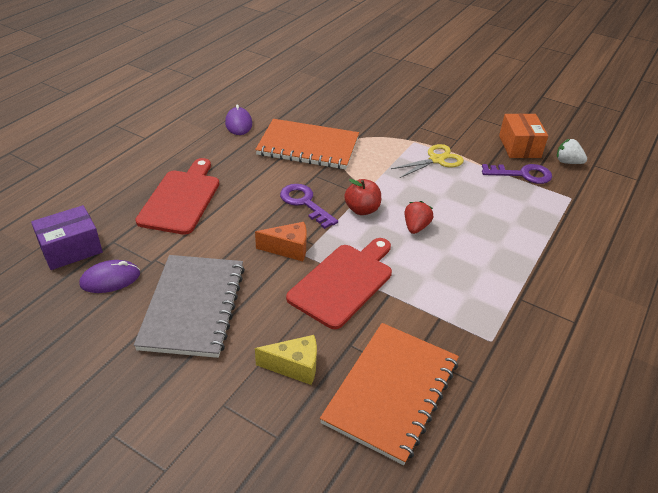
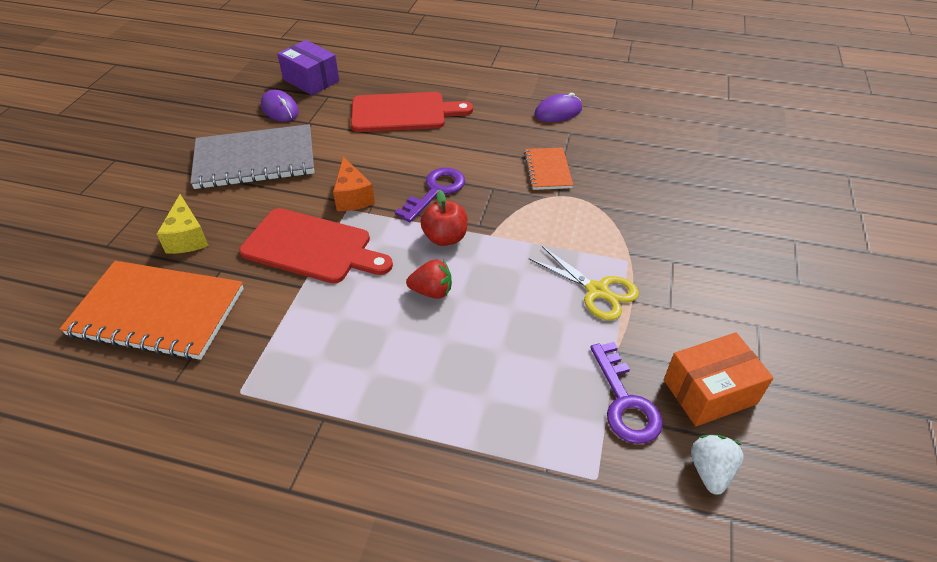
camera: 75 degrees right, 5 degrees up
(308, 147) = (547, 170): orange notebook -> orange notebook, size x0.52

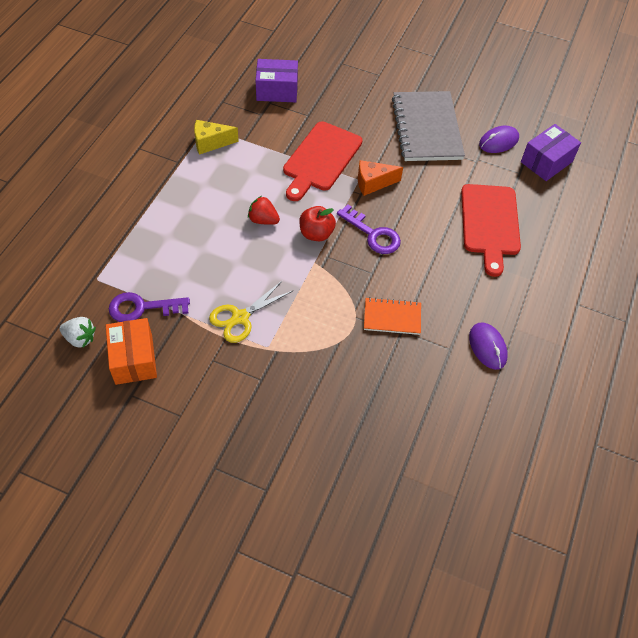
camera: 95 degrees right, 10 degrees up
(157, 312) = (277, 90): orange notebook -> purple box
(187, 238) = (342, 98): yellow cheese -> yellow cheese (211, 143)
(432, 291) = (263, 220): red strawberry -> red strawberry turned 105 degrees clockwise

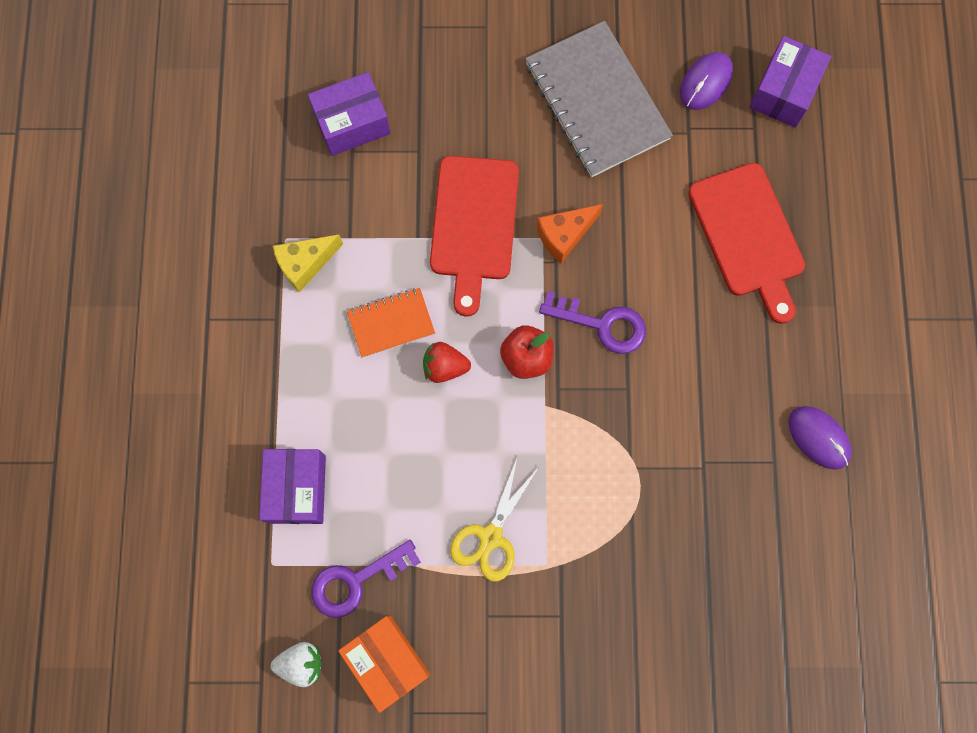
camera: 20 degrees left, 20 degrees up
(136, 247) = (297, 489): none -> purple box
(392, 317) = (682, 447): orange notebook -> orange notebook (391, 323)

